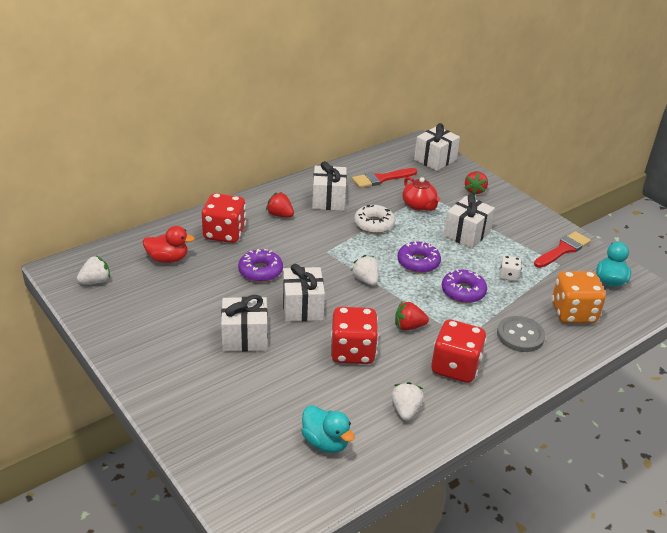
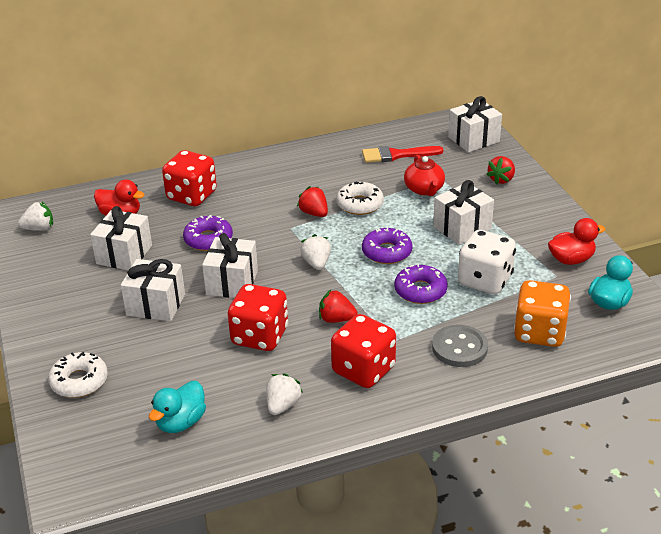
camera: 20 degrees right, 0 degrees up
(211, 420) = (79, 381): none -> white donut
(280, 215) = (261, 183): red strawberry -> red strawberry (314, 213)
(325, 442) = (181, 422): turquoise duck -> turquoise duck turned 60 degrees clockwise
(328, 200) = (323, 172): white gift -> white gift (124, 254)
(508, 276) = (485, 280): white dice -> white dice, size x2.02
(563, 250) = (571, 259): red brush -> red duck

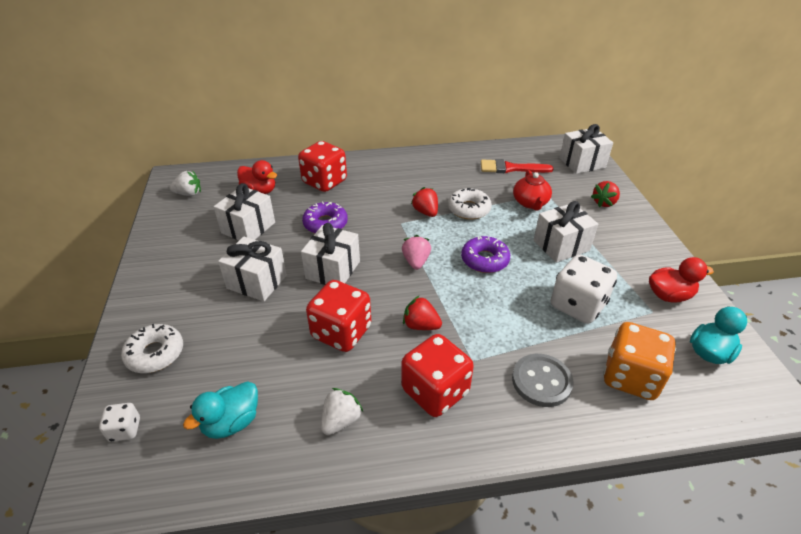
camera: 10 degrees right, 5 degrees up
(81, 443) = (125, 430): none -> white dice
(316, 263) = (416, 262): white strawberry -> pink strawberry
(420, 290) = (510, 306): purple donut -> none

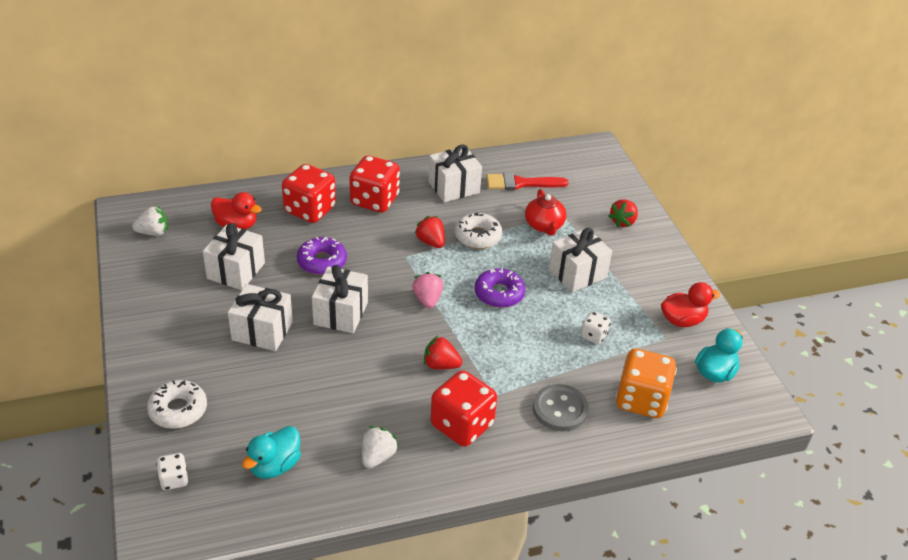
camera: 10 degrees left, 0 degrees up
(341, 332) = (362, 377): red dice -> red dice (374, 200)
(577, 305) = (593, 336): white dice -> white dice, size x0.49
(582, 163) = (600, 173): white gift -> white gift (454, 187)

